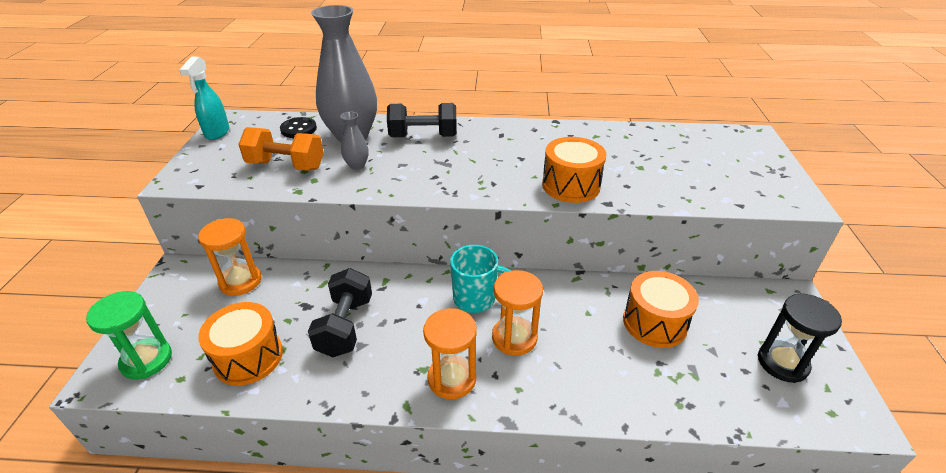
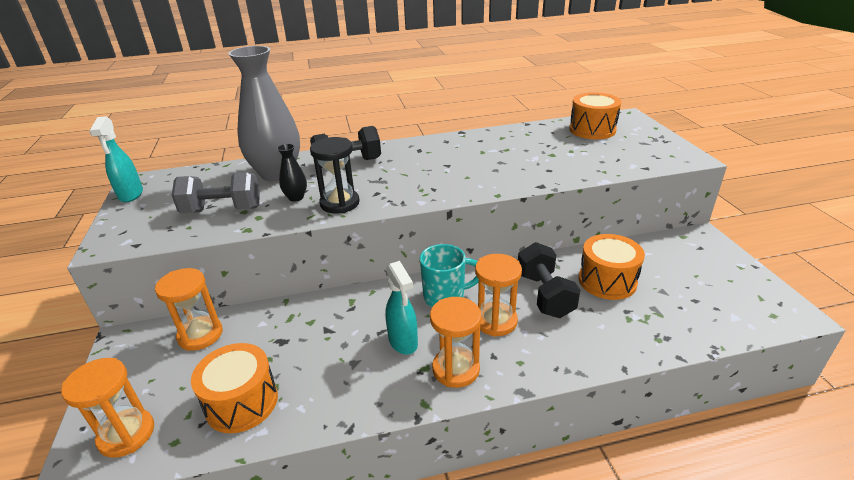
camera: 15 degrees left, 5 degrees down
(146, 360) = (126, 434): green hourglass -> orange hourglass
(286, 165) = (222, 210): orange dumbbell -> grey dumbbell
(298, 129) = (218, 177): black button -> none
(345, 326) = (331, 349): black dumbbell -> black dumbbell (545, 295)
(357, 165) = (296, 197): grey vase -> black vase
(414, 336) = (403, 342): none -> turquoise spray bottle
(571, 185) = (502, 178): orange drum -> orange drum (592, 130)
(782, 363) = (719, 288): black hourglass -> black hourglass (340, 203)

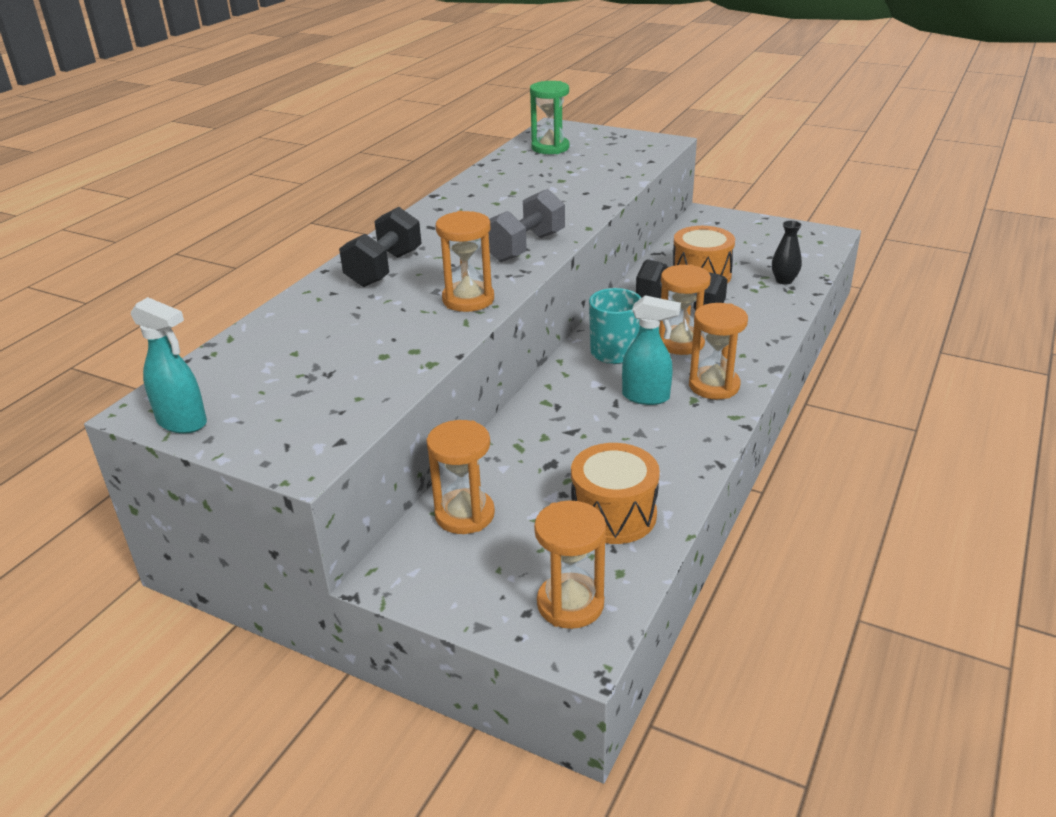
camera: 50 degrees left, 0 degrees up
(222, 210) = (356, 367): grey dumbbell -> grey dumbbell (525, 247)
(277, 173) = (326, 313): grey vase -> none
(296, 197) = (409, 318): black vase -> black vase (784, 280)
(340, 203) = (468, 299): black hourglass -> orange hourglass
(592, 130) = (550, 148): orange drum -> green hourglass

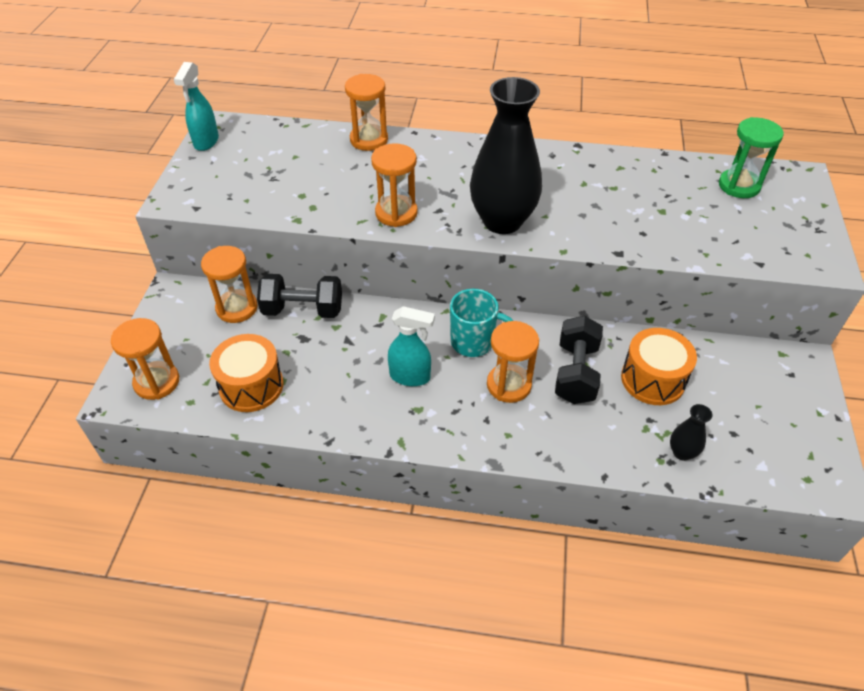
camera: 70 degrees right, 15 degrees up
(384, 269) = (428, 158): black dumbbell -> black dumbbell (303, 310)
(525, 247) = (502, 221): grey dumbbell -> black vase
(646, 397) = (410, 376): turquoise spray bottle -> turquoise spray bottle turned 75 degrees counterclockwise
(714, 386) = (445, 420): orange hourglass -> orange hourglass (369, 140)

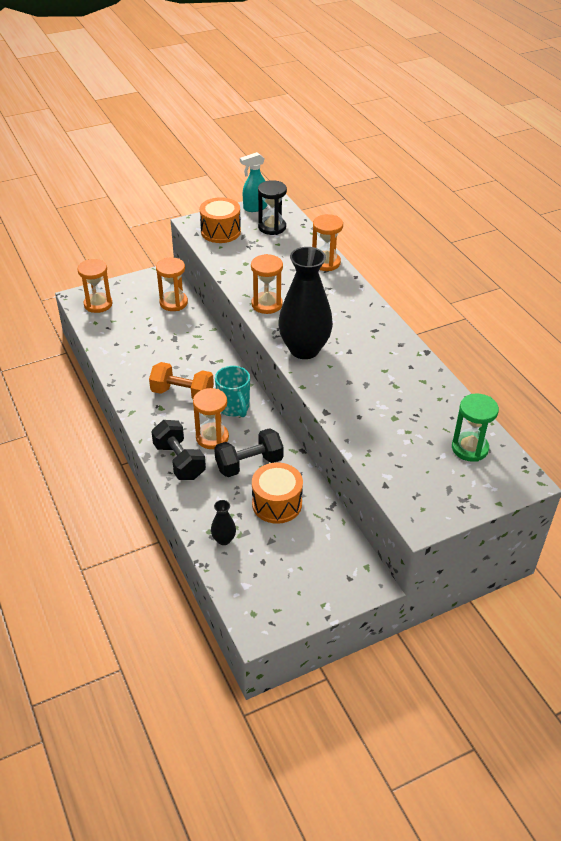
camera: 55 degrees right, 5 degrees down
(251, 386) = (123, 337): orange drum -> orange drum (220, 231)
(259, 146) = (272, 227): none -> black hourglass
(303, 310) = (195, 327): black dumbbell -> black dumbbell (179, 461)
(410, 376) = (182, 393): turquoise spray bottle -> orange dumbbell

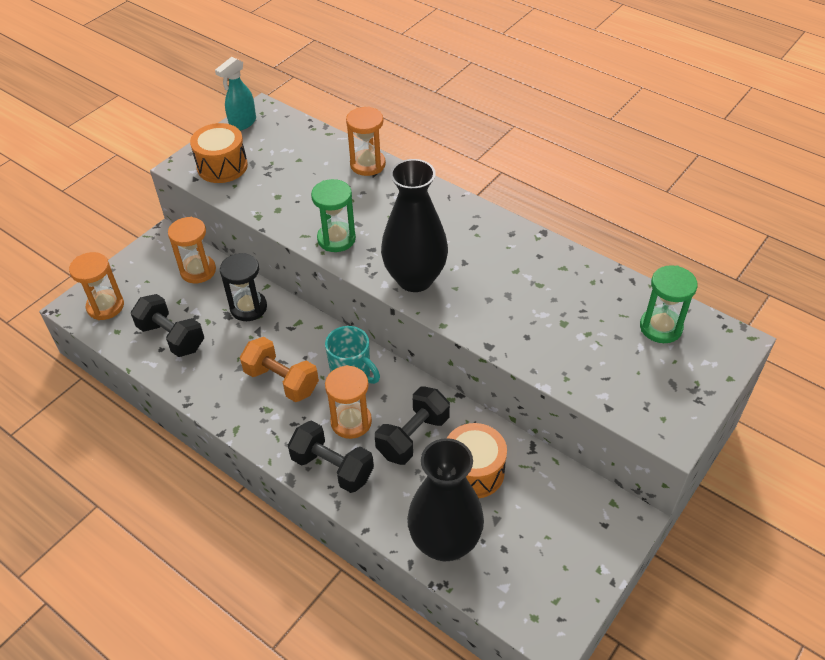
camera: 25 degrees left, 5 degrees up
(128, 339) = (171, 337): none -> black dumbbell
(182, 393) = (281, 381): orange dumbbell -> orange dumbbell turned 45 degrees clockwise
(224, 539) = (445, 542): black vase -> black vase, size x2.36
(267, 304) = (336, 239): orange hourglass -> green hourglass
(272, 227) = (278, 141): black hourglass -> black hourglass (248, 308)

